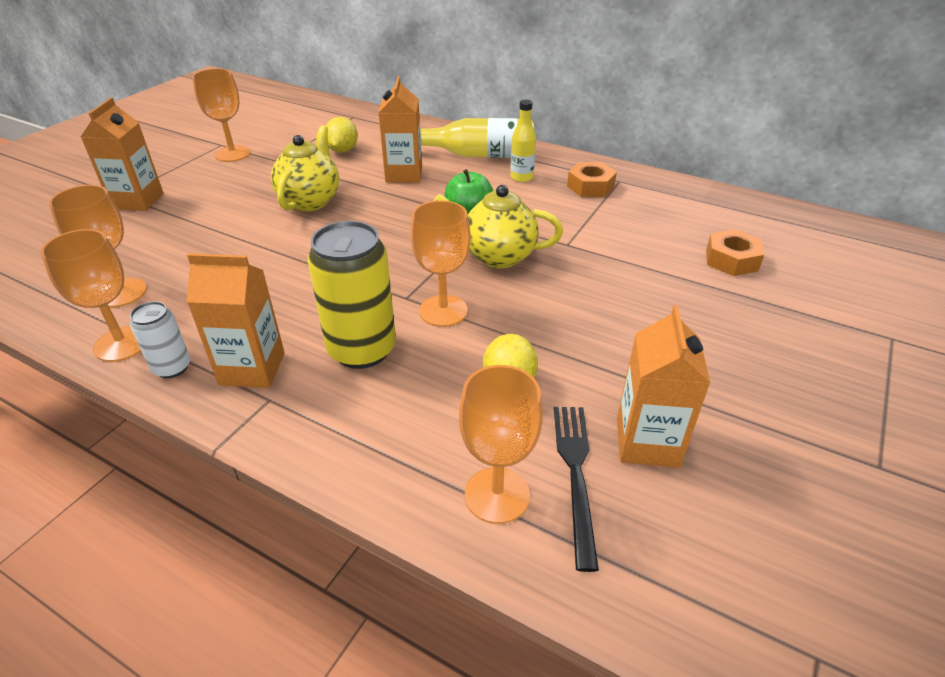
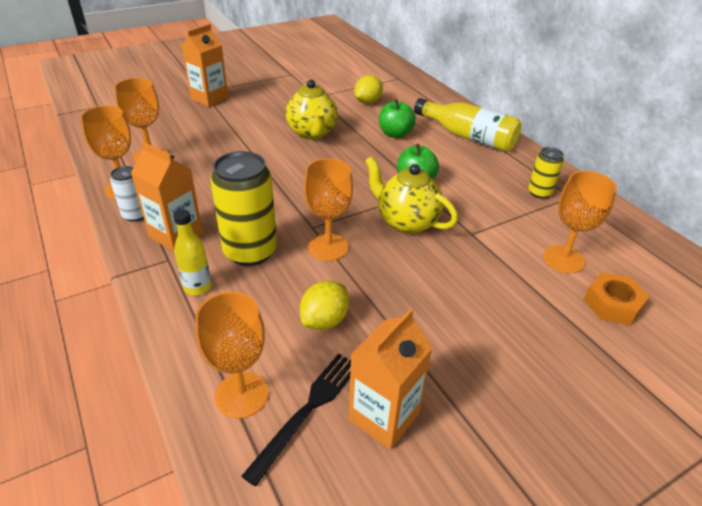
camera: 30 degrees right, 0 degrees up
(232, 154) = (292, 83): orange goblet -> orange goblet (563, 259)
(310, 201) = (312, 133): yellow teapot -> yellow teapot turned 120 degrees clockwise
(404, 174) = (395, 134): orange carton -> green apple
(521, 177) = (486, 166): yellow bottle -> yellow bottle (197, 287)
(590, 186) = (539, 193): orange nut -> yellow can

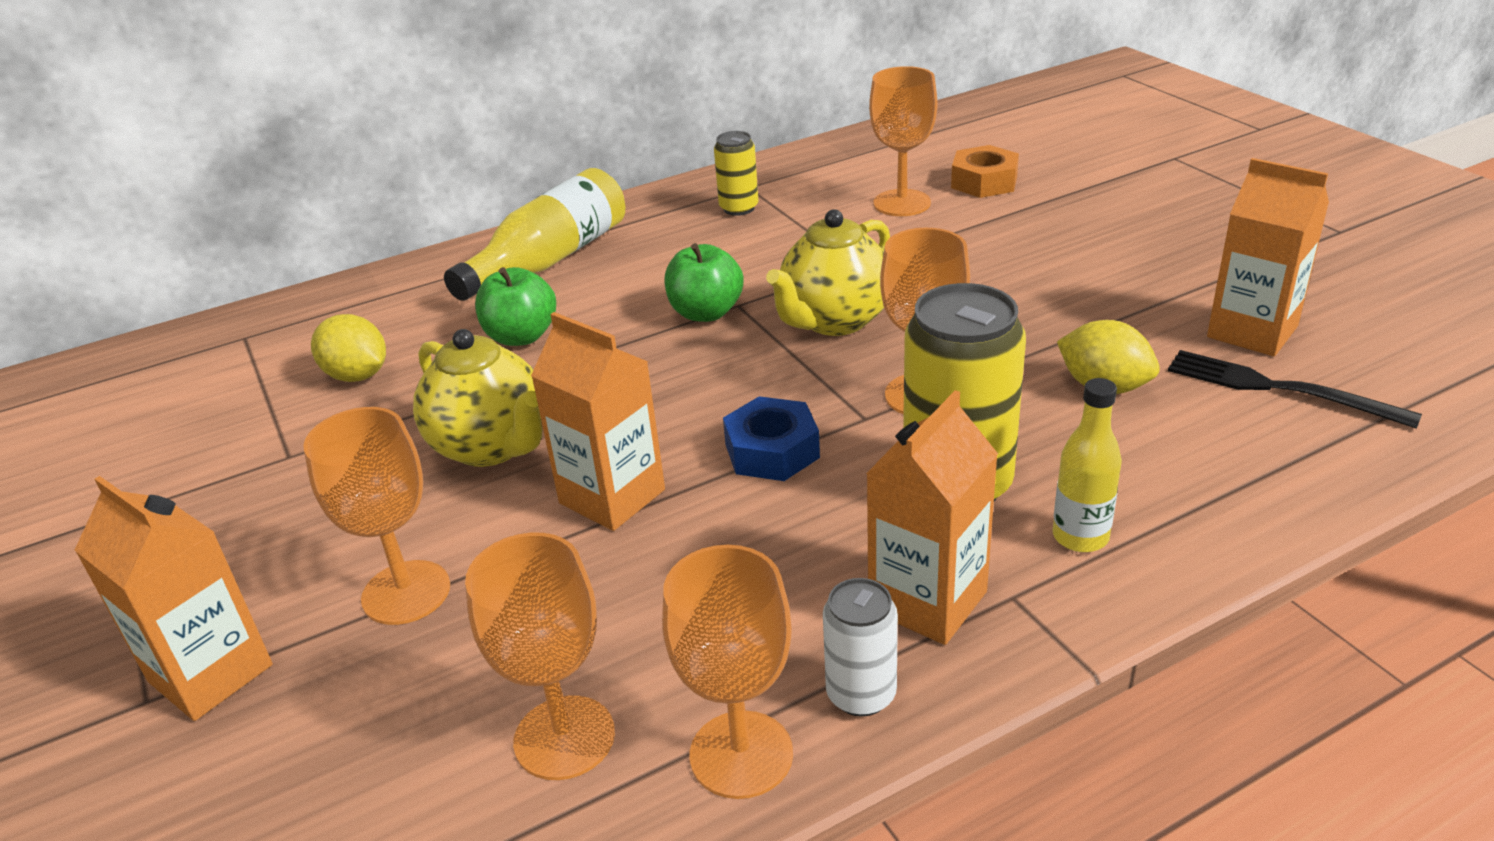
camera: 85 degrees left, 5 degrees down
(241, 395) = (1289, 449): orange goblet -> orange goblet (406, 592)
(271, 160) = (612, 496): none -> orange carton
(292, 199) = (772, 451): none -> blue nut
(312, 133) = (492, 446): yellow teapot -> yellow teapot turned 60 degrees clockwise

